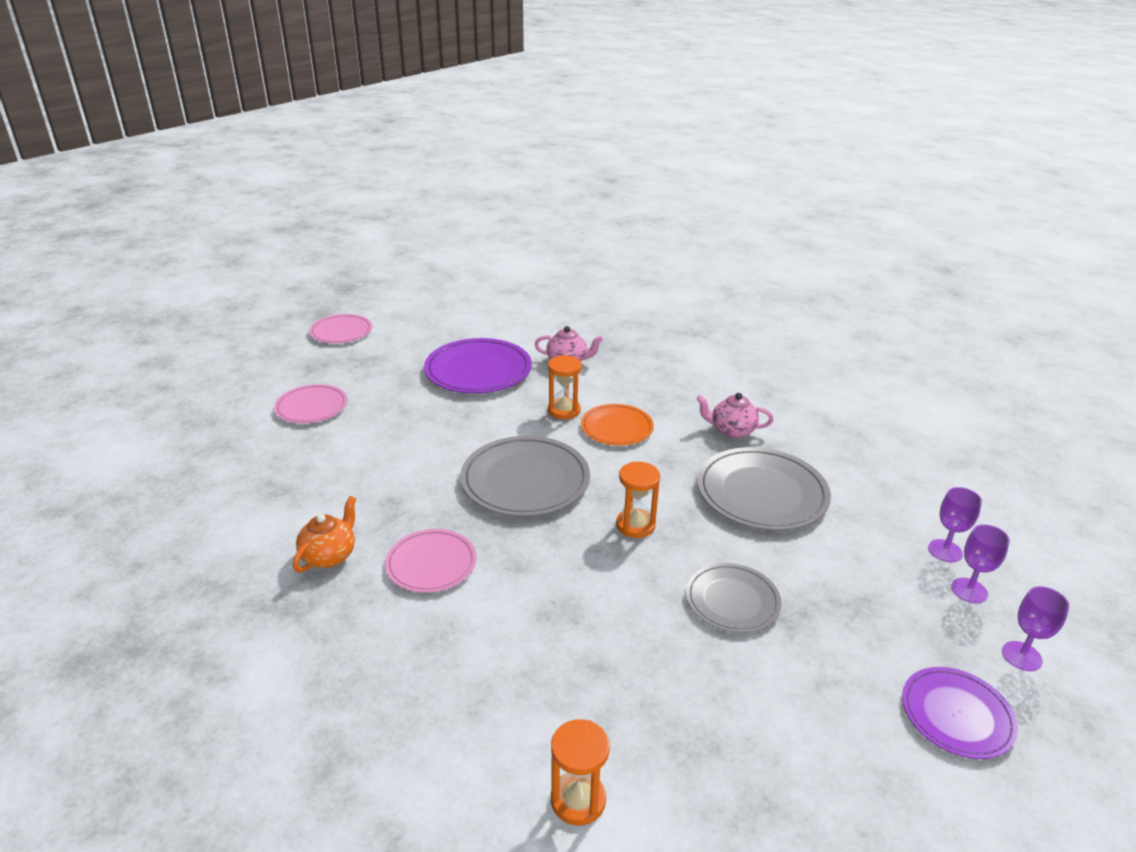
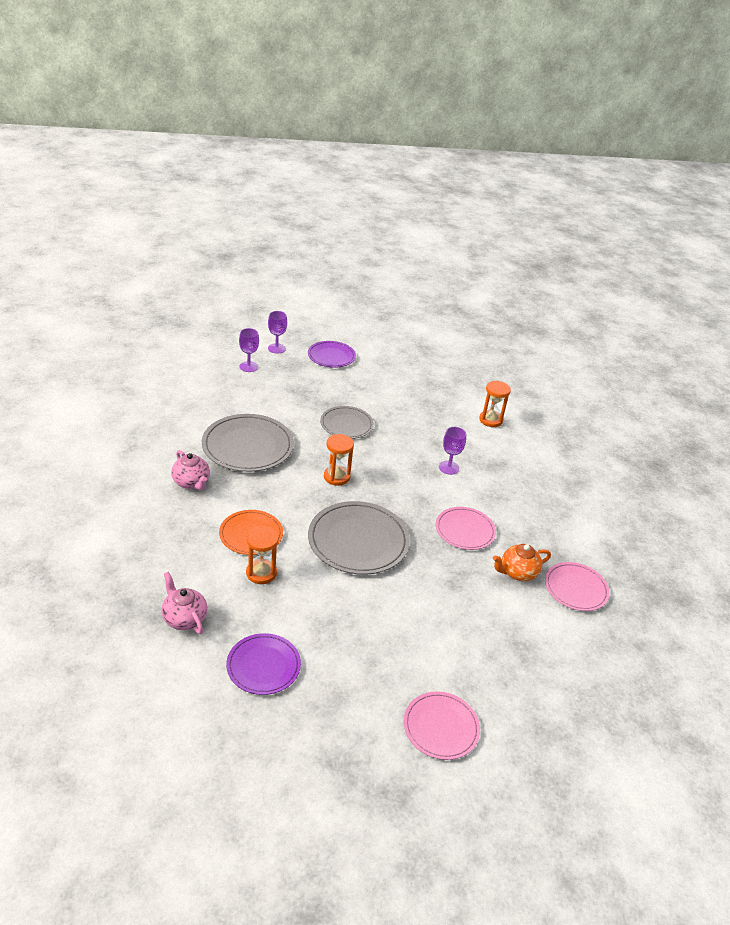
camera: 140 degrees left, 5 degrees up
(341, 332) = (320, 849): pink plate -> pink plate (576, 588)
(478, 370) = (263, 666): purple plate -> purple plate, size x0.62
(945, 551) = (225, 378): purple goblet -> purple goblet (448, 467)

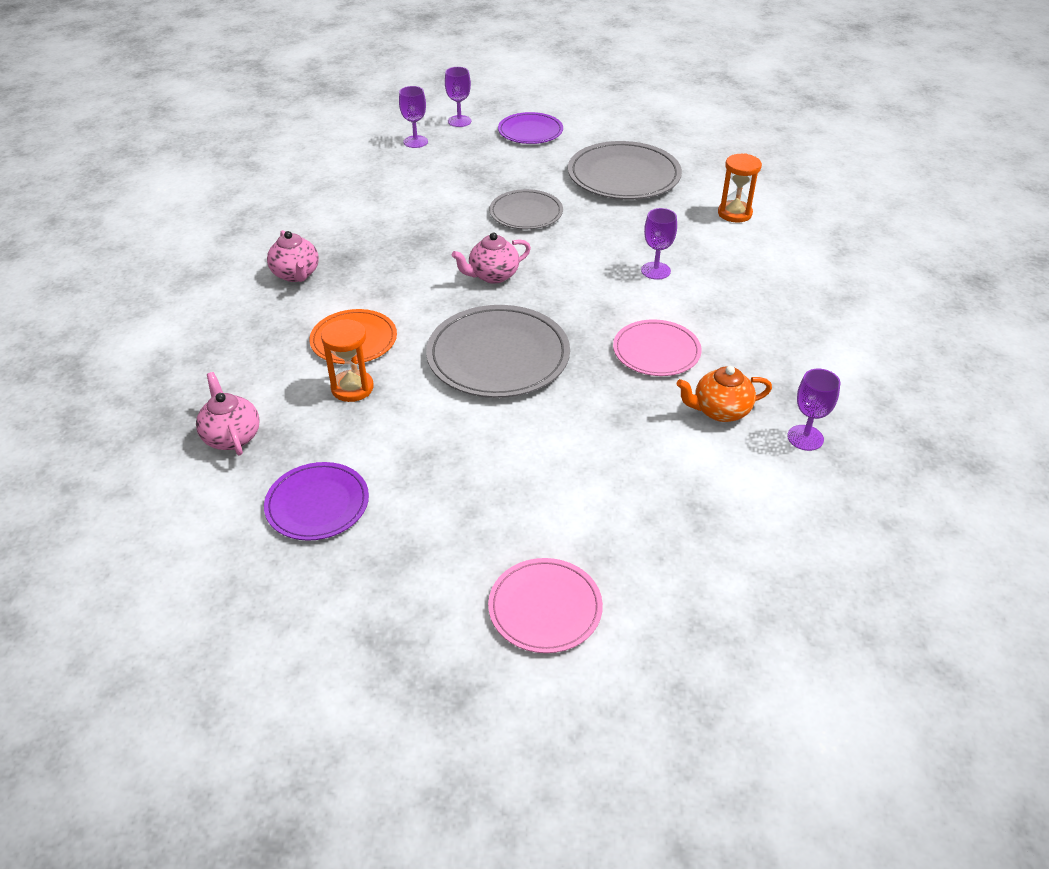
camera: 15 degrees right, 5 degrees up
(248, 446) = (384, 234): grey plate -> grey plate (624, 176)
(336, 477) = (492, 276): orange hourglass -> pink teapot
(576, 588) = (805, 438): pink plate -> purple goblet

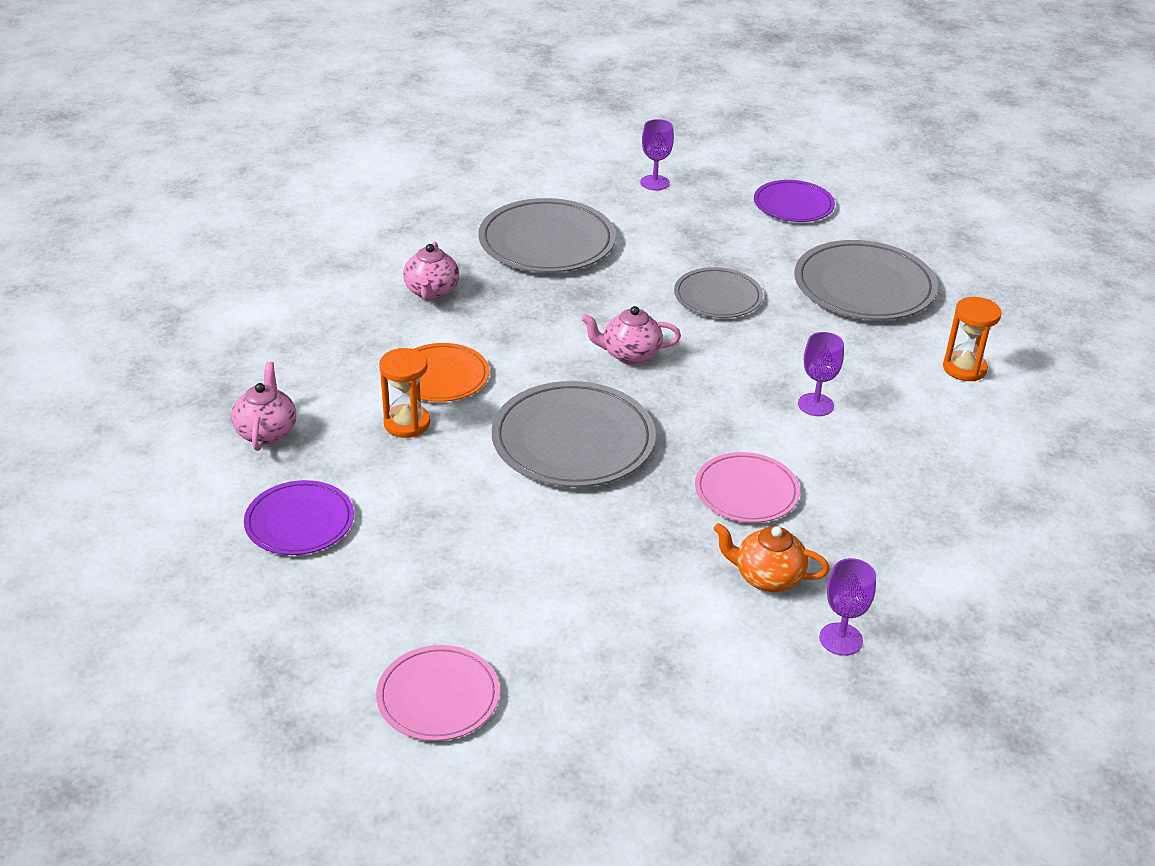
camera: 25 degrees right, 5 degrees down
(363, 208) = (547, 242): none -> grey plate
(459, 121) = (720, 172): purple goblet -> none

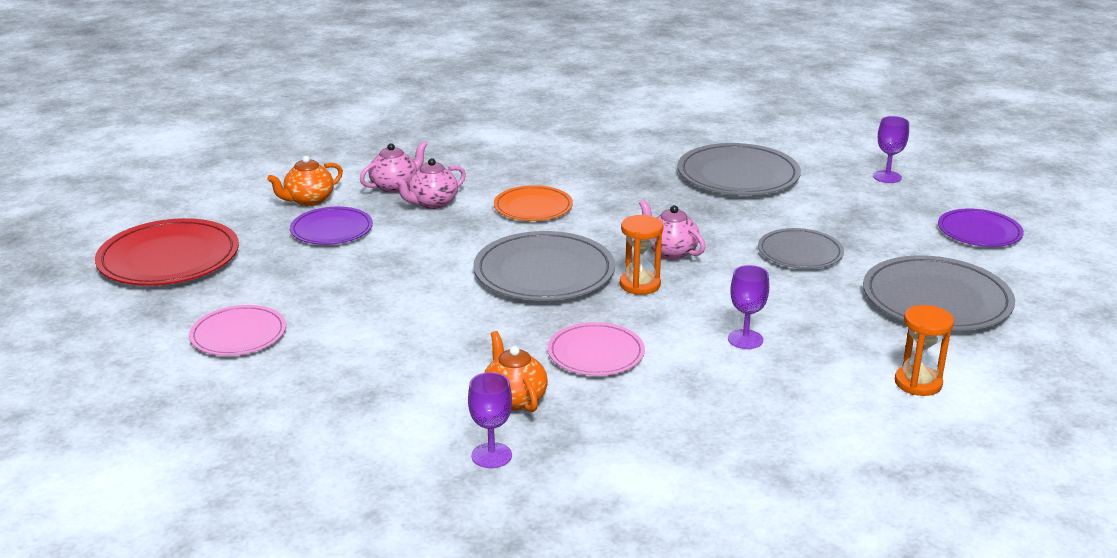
camera: 50 degrees right, 10 degrees down
(191, 672) = (169, 258): none -> red plate
(207, 504) = (308, 200): none -> orange teapot
(407, 423) = (470, 218): orange hourglass -> orange hourglass (640, 285)
(431, 292) = (611, 168): pink teapot -> pink teapot (432, 203)

